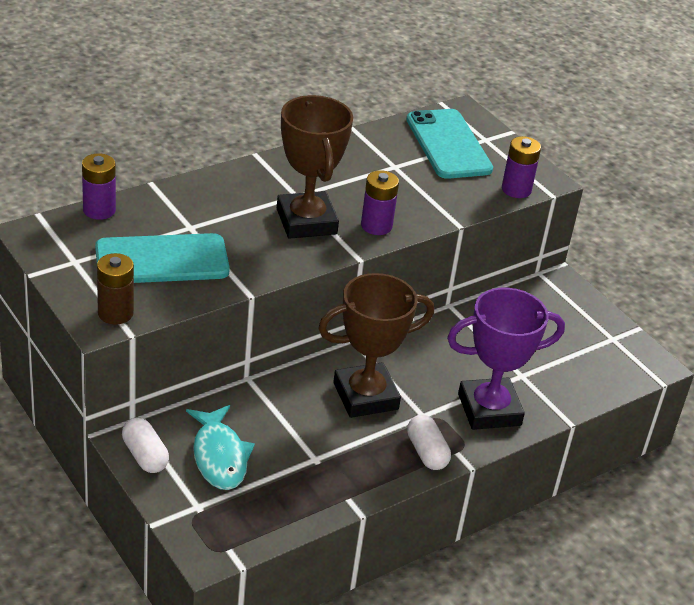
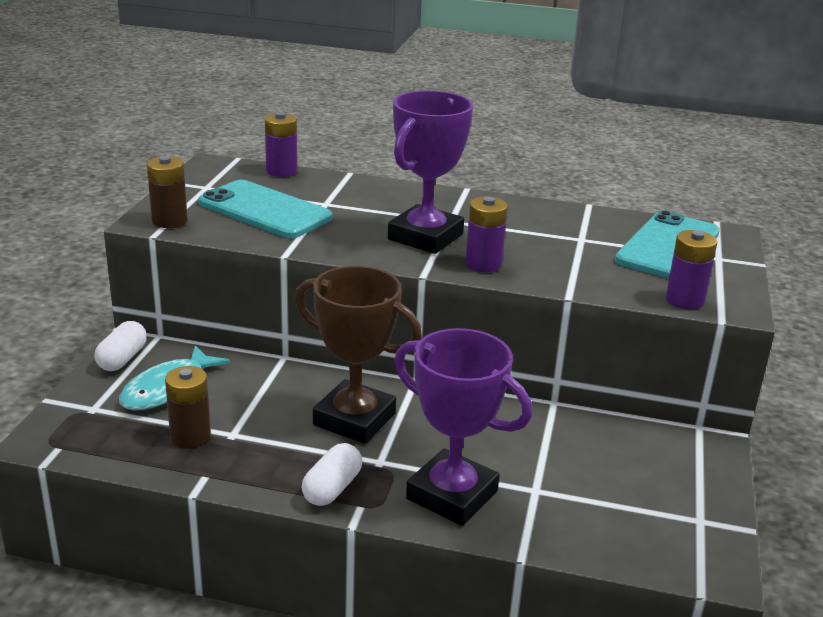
camera: 50 degrees right, 10 degrees down
(293, 479) = (190, 436): none -> brown battery
(306, 221) = (425, 237): brown trophy -> purple trophy

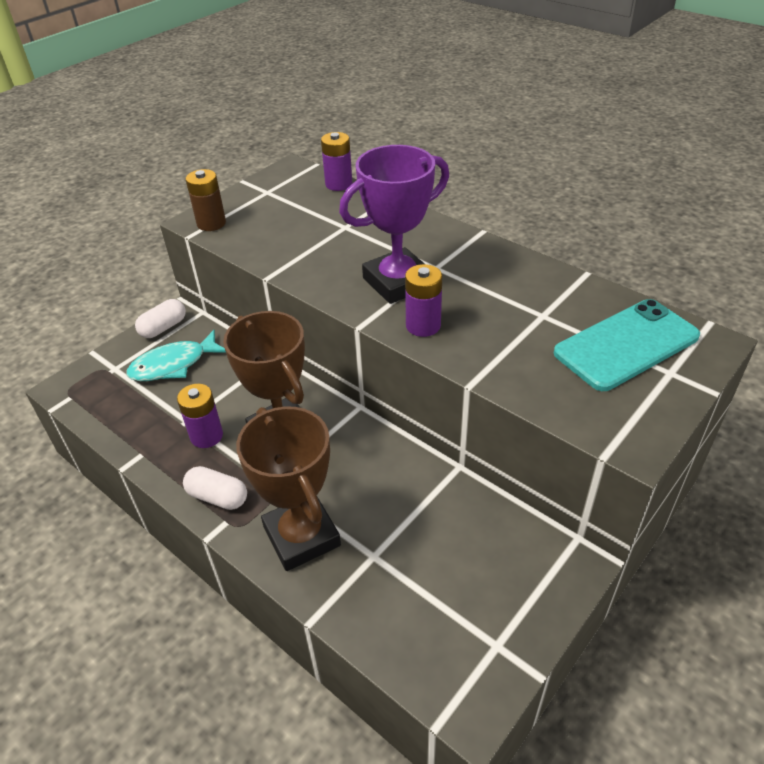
camera: 30 degrees right, 15 degrees up
(190, 436) = (157, 413): brown battery -> none
(265, 210) = (290, 225): turquoise phone -> none
(332, 488) = (218, 497): white capsule -> white capsule turned 60 degrees clockwise
(452, 495) = (302, 536): purple trophy -> brown trophy
(684, 300) = (585, 419): purple battery -> purple battery (206, 436)

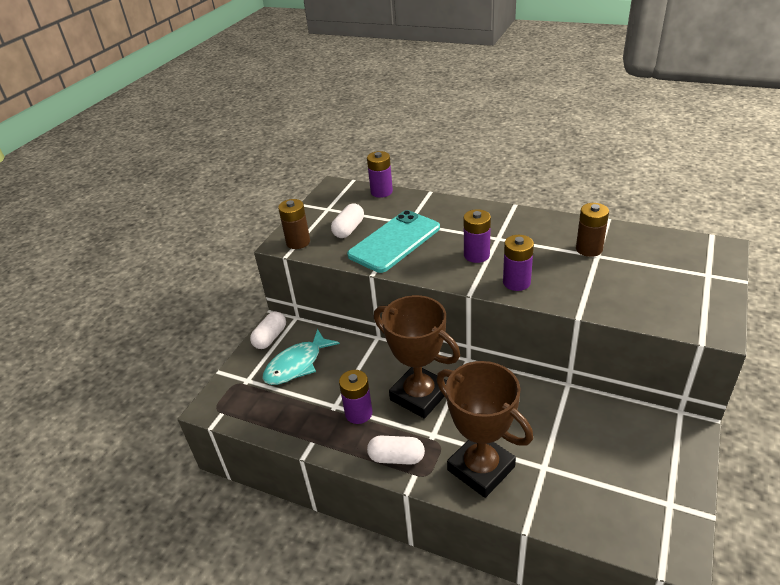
camera: 15 degrees left, 5 degrees down
(274, 220) = (349, 229): none -> white capsule
(398, 282) = (476, 255): purple trophy -> purple battery
(538, 305) = (589, 249): none -> brown battery
(626, 345) = (667, 263): turquoise phone -> turquoise phone (394, 241)

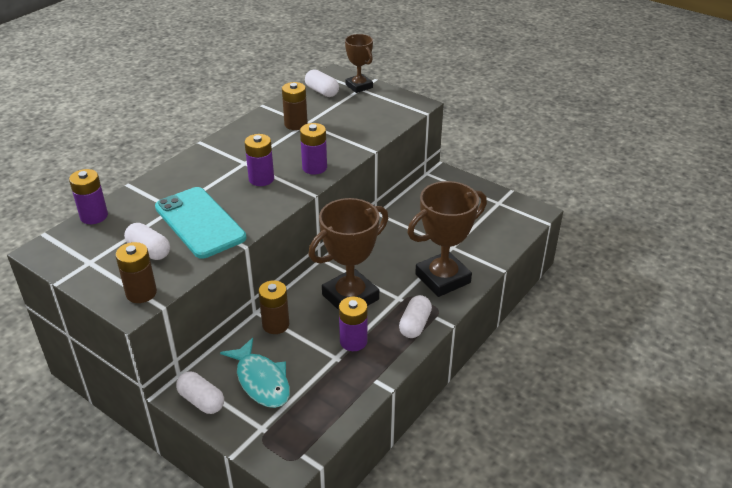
camera: 80 degrees left, 0 degrees up
(365, 354) = (275, 325): none -> brown battery
(672, 248) = (322, 91): none -> white capsule
(712, 272) = (359, 86): none -> brown trophy

